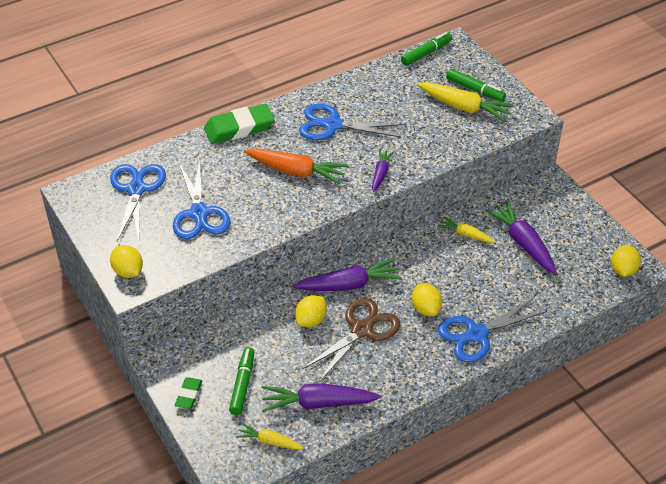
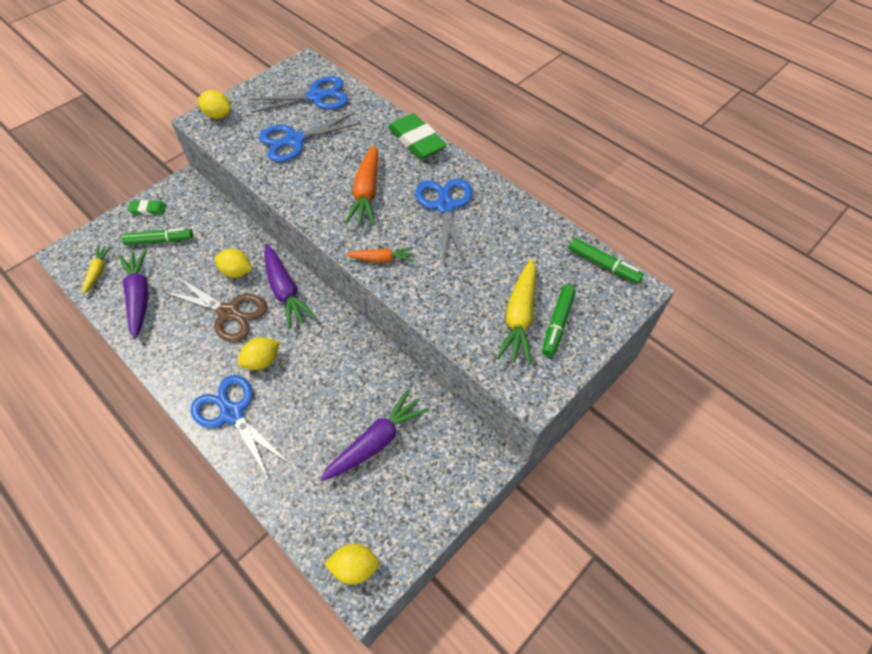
camera: 75 degrees right, 10 degrees up
(128, 271) = (218, 115): yellow lemon -> yellow lemon turned 75 degrees clockwise
(381, 173) = (382, 259): purple carrot -> orange carrot
(465, 234) = (376, 380): yellow carrot -> none

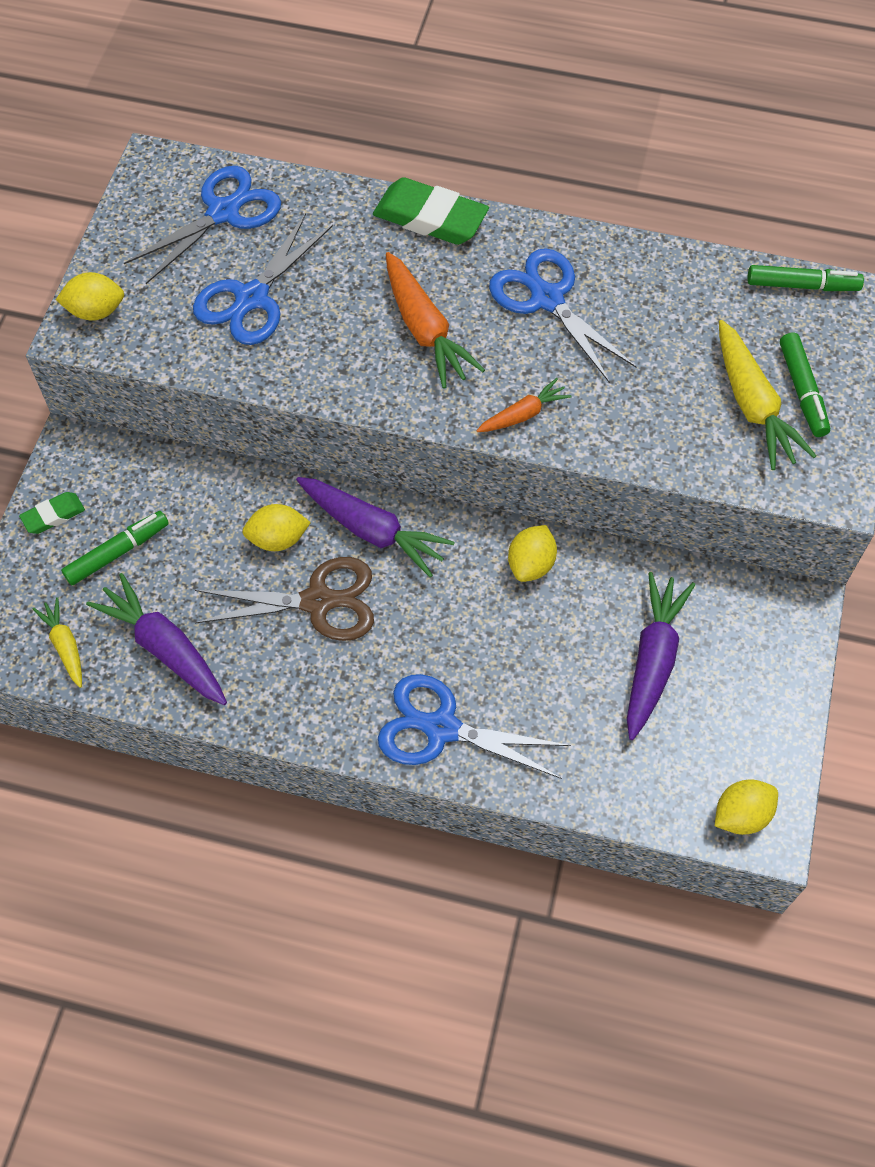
camera: 30 degrees left, 5 degrees up
(262, 361) = (422, 640): yellow lemon -> yellow lemon (531, 564)

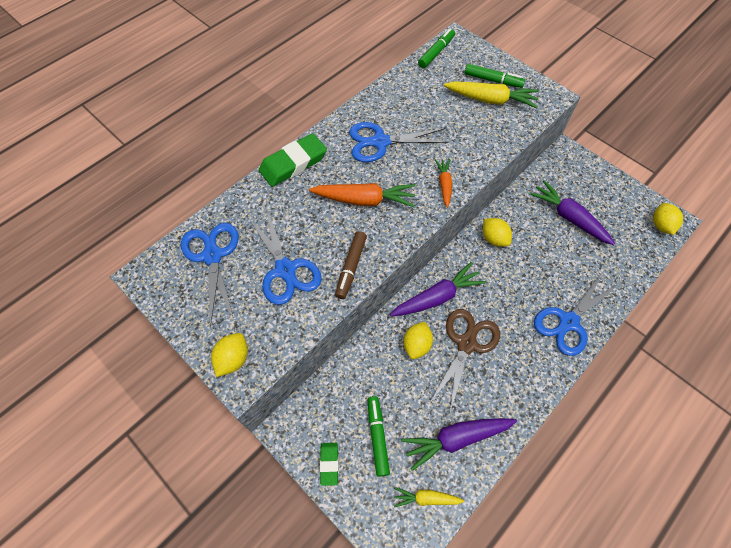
camera: 60 degrees left, 0 degrees up
(301, 367) = (351, 267): none -> brown marker

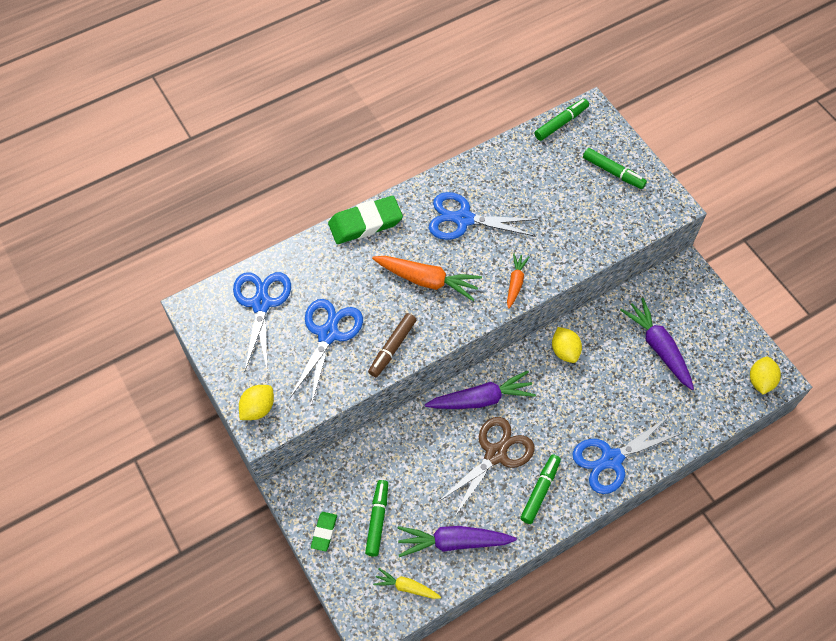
camera: 15 degrees right, 0 degrees up
(285, 269) = (328, 334): blue scissors -> blue scissors turned 150 degrees counterclockwise
(417, 345) = (444, 442): yellow lemon -> none
(491, 100) = (602, 196): yellow carrot -> none
(517, 367) = (540, 491): none -> green marker

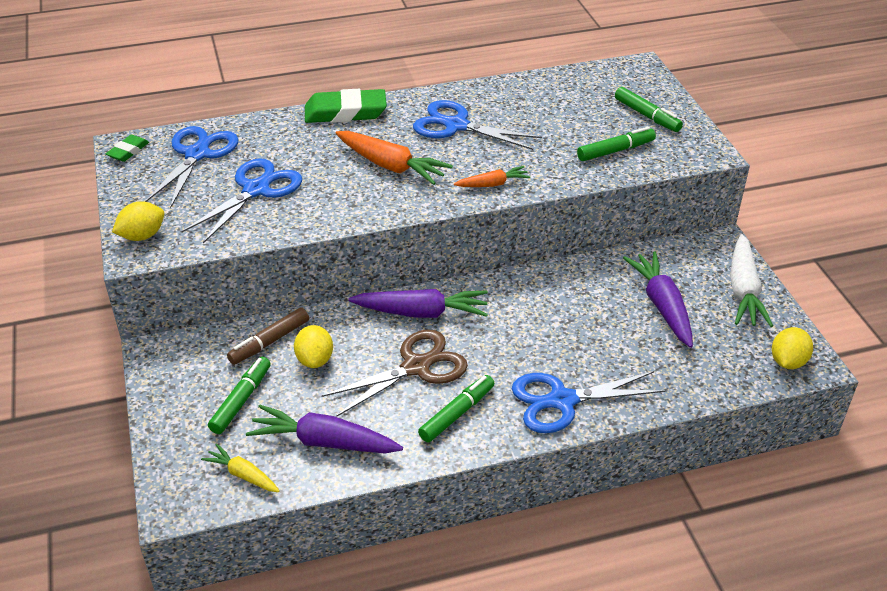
camera: 15 degrees right, 20 degrees down
(324, 532) = (171, 399): green eraser -> green eraser (128, 151)
(392, 348) = (323, 213): brown marker -> brown marker (270, 342)
(515, 282) = (493, 184): orange carrot -> orange carrot turned 45 degrees clockwise
(561, 123) = (601, 71): green marker -> green marker (615, 151)
(565, 351) = (542, 288): yellow lemon -> yellow lemon (315, 360)
(714, 317) = (743, 291): none -> white carrot

